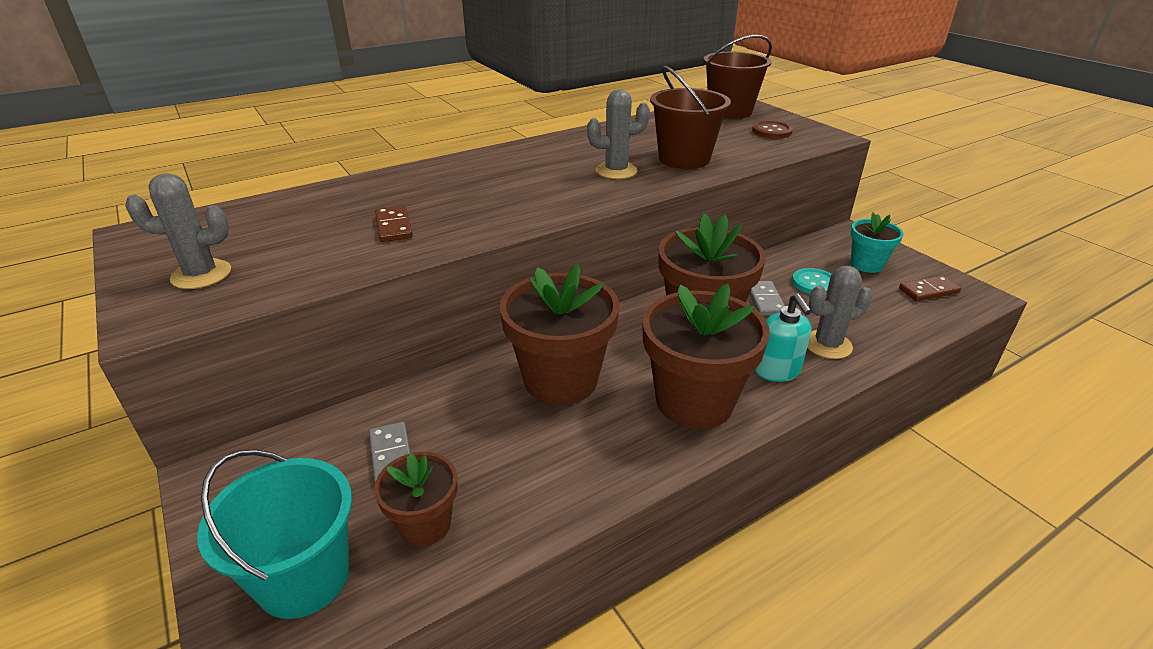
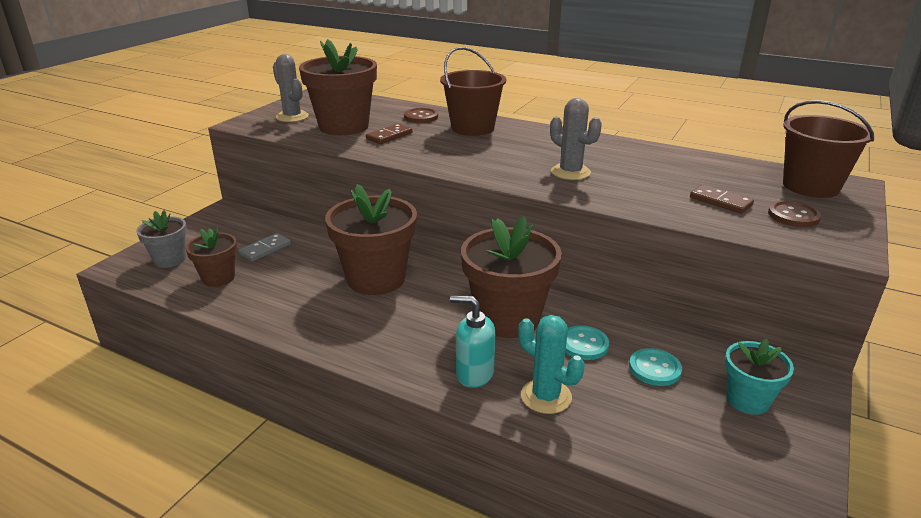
camera: 60 degrees right, 5 degrees down
(304, 577) = (170, 260): turquoise bucket -> grey flower pot
(362, 194) = (421, 117): none -> brown button
(684, 159) = (641, 191): brown bucket -> brown bucket (472, 128)
(694, 402) = (396, 340): brown flower pot -> brown flower pot (344, 126)
(765, 300) = (584, 344): grey domino -> turquoise button
(777, 371) = (474, 374): turquoise soap dispenser -> turquoise soap dispenser turned 60 degrees clockwise
(827, 345) = (546, 396): grey cactus -> turquoise cactus
(928, 291) = (747, 460): brown domino -> brown domino (720, 201)

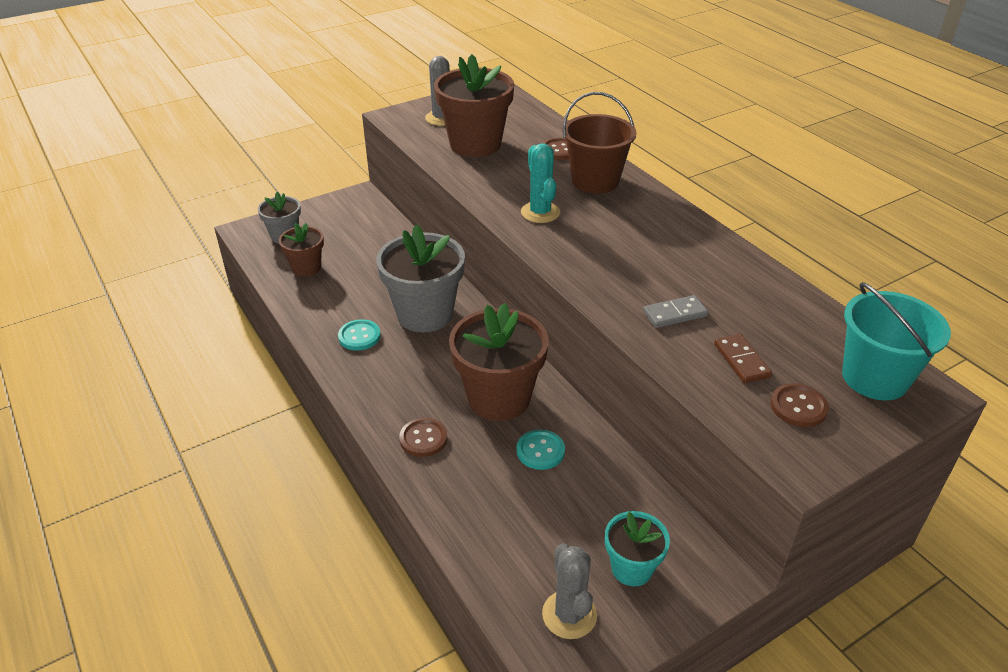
camera: 30 degrees right, 10 degrees up
(265, 249) = (362, 250): grey domino -> grey domino (675, 314)
(376, 279) = (425, 314): brown flower pot -> grey flower pot
(389, 136) = (504, 169): brown domino -> none
(474, 374) = (423, 438): turquoise soap dispenser -> brown button
(546, 396) = (461, 484): turquoise cactus -> turquoise cactus (540, 212)
(570, 172) = (629, 271): grey cactus -> grey cactus (569, 614)
(654, 368) = (579, 501): turquoise button -> turquoise button (359, 336)
(810, 186) = (875, 378): brown bucket -> turquoise bucket

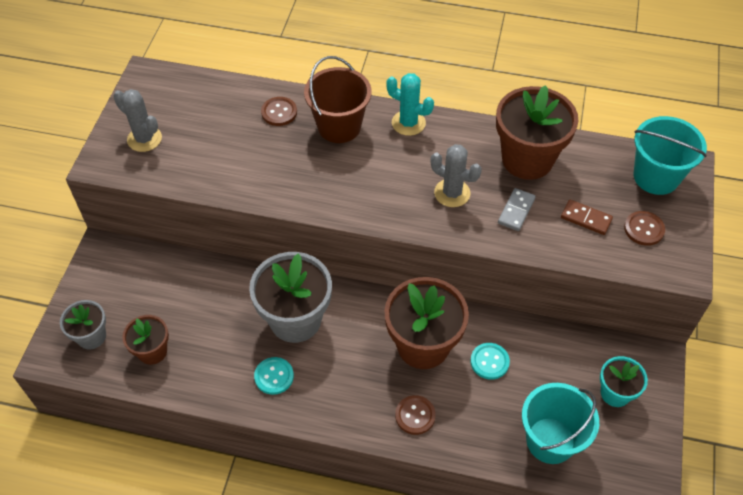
camera: 45 degrees left, 15 degrees up
(475, 144) = (208, 149): brown flower pot -> brown flower pot (527, 159)
(513, 551) = (550, 440): none -> turquoise bucket
(540, 212) = (339, 185): turquoise cactus -> turquoise cactus (408, 123)
(569, 614) = (617, 450): grey cactus -> grey cactus (452, 193)

